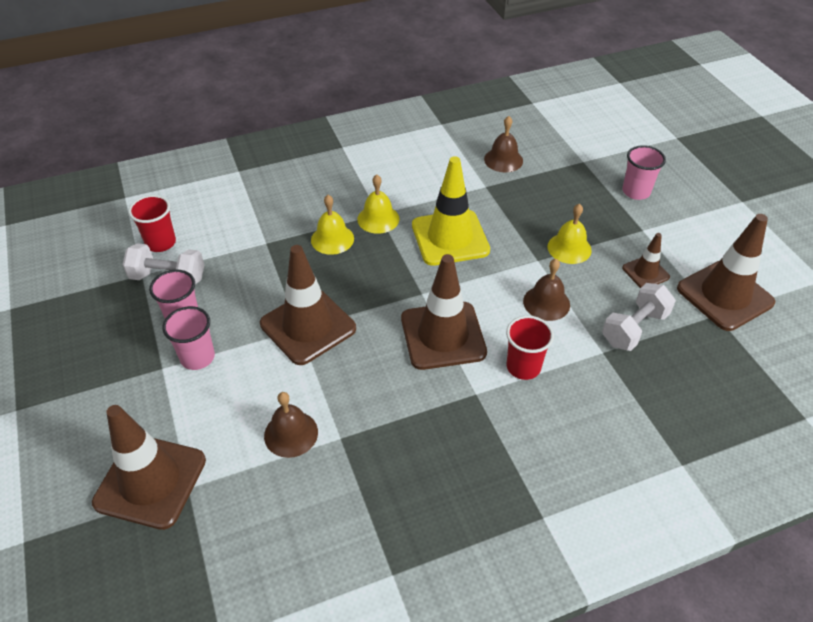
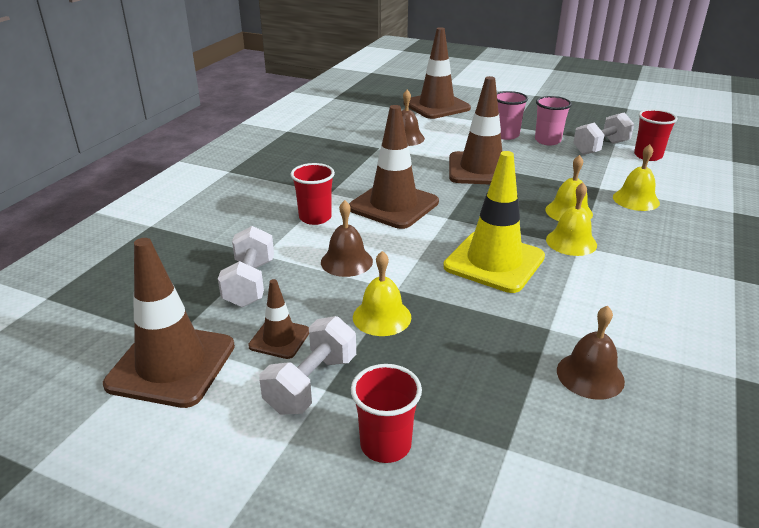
camera: 135 degrees right, 15 degrees down
(269, 217) = (636, 200): none -> yellow bell
(636, 192) = (385, 444): pink cup -> red cup
(648, 236) = (312, 384): none -> white dumbbell

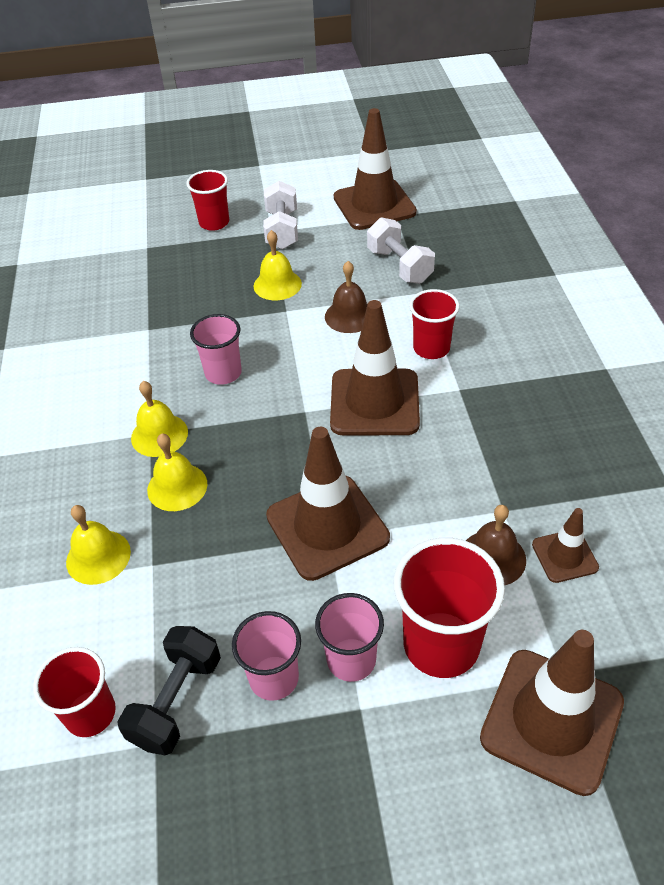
camera: 150 degrees right, 15 degrees up
(279, 339) = (330, 243): brown traffic cone -> brown traffic cone (564, 556)
(460, 128) = (441, 644): none -> red cup
(494, 262) = (223, 373): yellow traffic cone -> pink cup
(590, 375) = (109, 306): brown bell -> none
(600, 148) = (177, 701): white dumbbell -> black dumbbell

